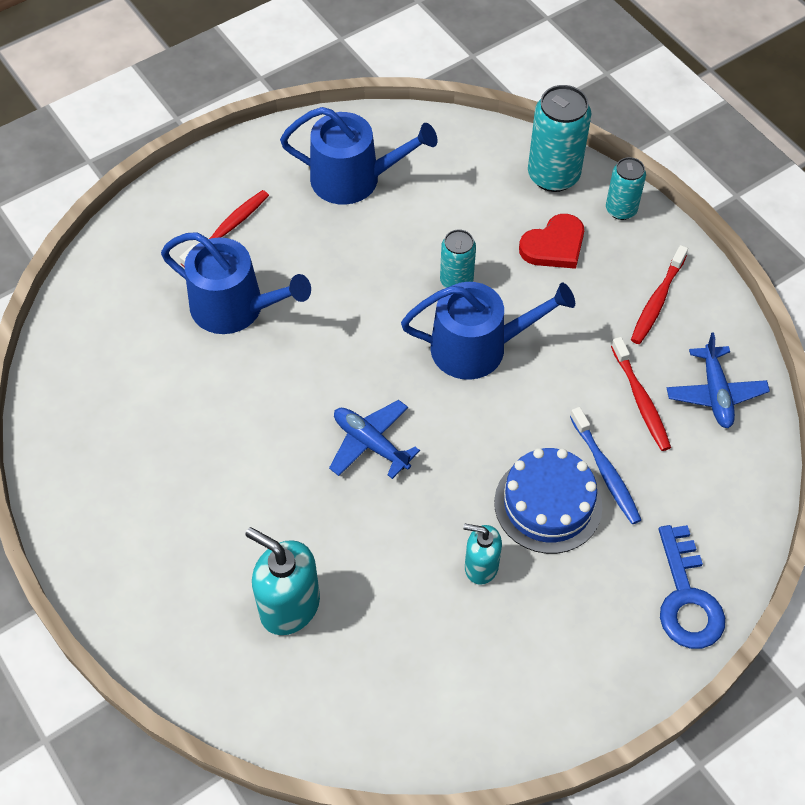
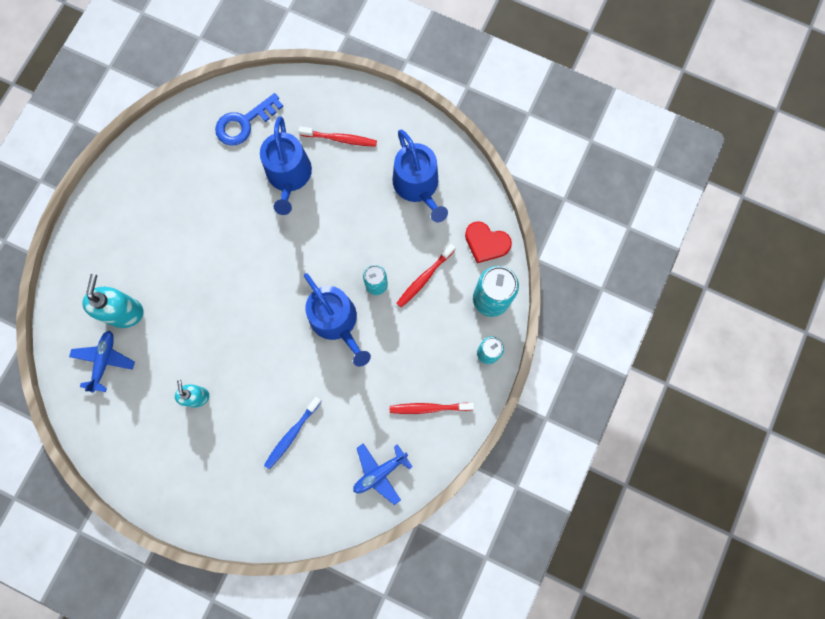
camera: 60 degrees right, 20 degrees up
(370, 443) = (241, 298): blue plane -> blue plane (104, 361)
(548, 504) = (254, 413): blue cake -> none
(554, 245) = (435, 327): red heart -> red heart (486, 243)
(640, 400) = (351, 431): red toothbrush -> red toothbrush (424, 278)
(686, 598) = (234, 516): blue key -> blue key (244, 123)

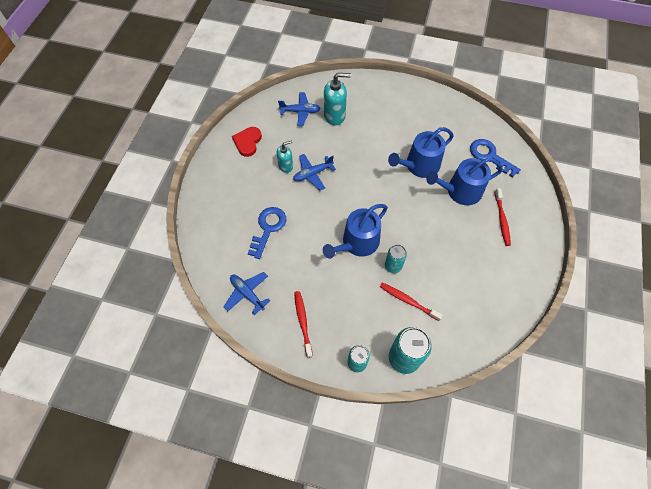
camera: 80 degrees right, 15 degrees down
(219, 361) = (312, 174): none -> blue plane
(292, 434) = (268, 228): blue toothbrush -> blue key
(418, 186) = (483, 283): blue watering can -> blue watering can (419, 166)
(486, 243) = (452, 346): red heart -> red heart (247, 142)

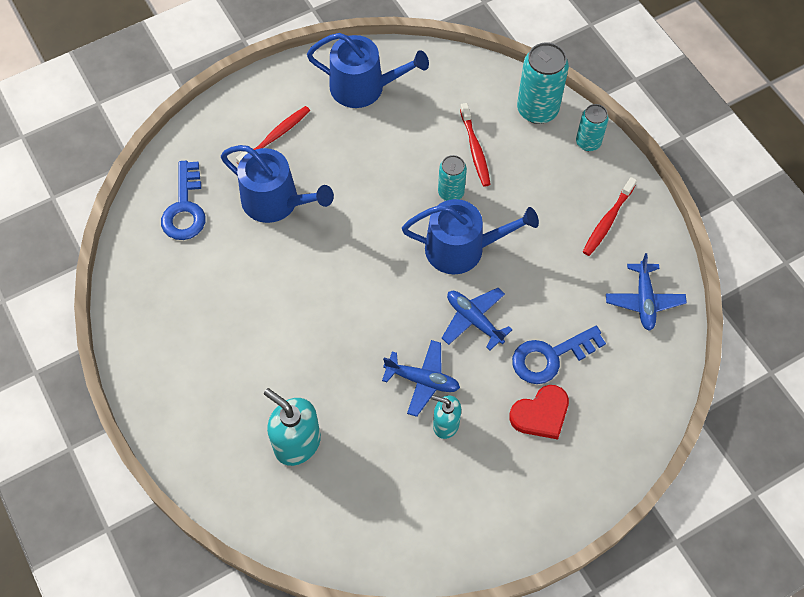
camera: 135 degrees left, 0 degrees up
(247, 142) = (461, 513): red heart -> red heart (541, 414)
(300, 112) = (336, 496): blue plane -> blue plane (474, 320)
(419, 166) = (281, 271): blue watering can -> blue watering can (364, 87)

